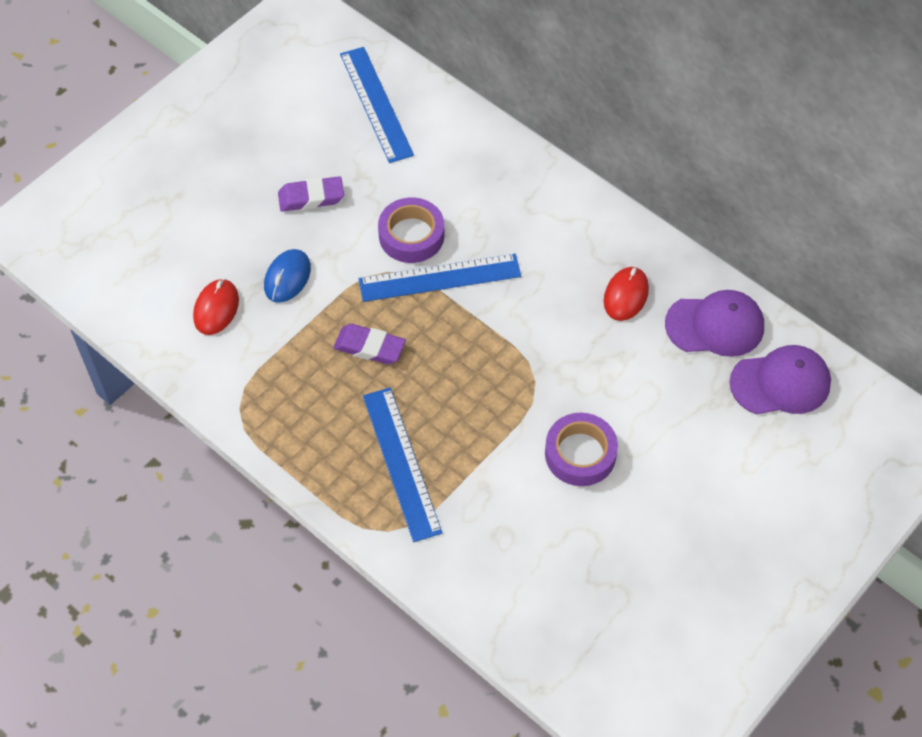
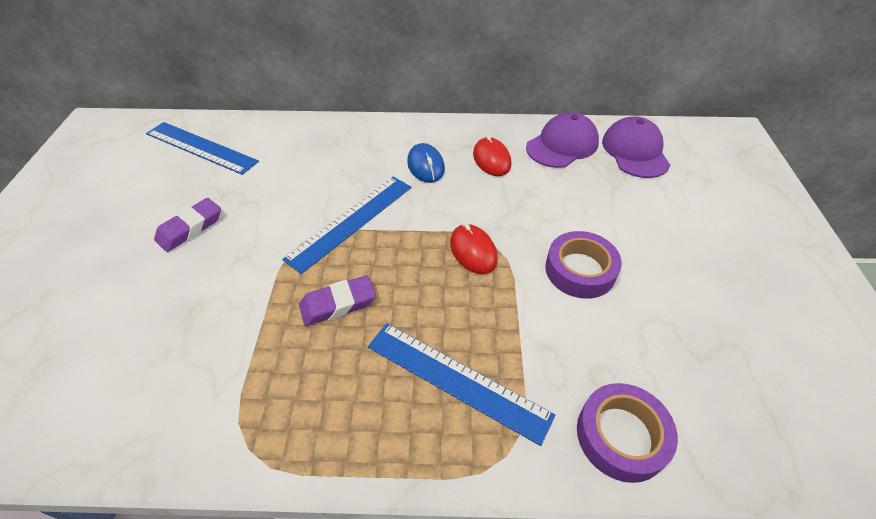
camera: 40 degrees left, 10 degrees down
(216, 308) = (152, 367): red mouse -> red mouse (473, 251)
(287, 277) = (212, 297): blue mouse -> blue mouse (425, 166)
(411, 235) = (302, 208): purple tape -> purple tape (621, 436)
(780, 383) = (635, 151): purple cap -> purple cap turned 45 degrees counterclockwise

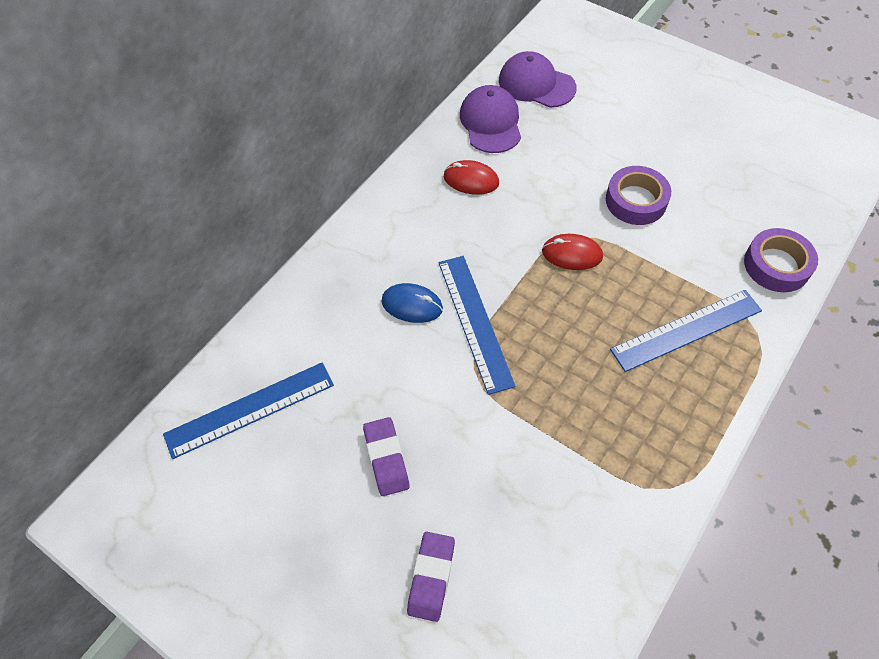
camera: 55 degrees left, 10 degrees up
(338, 304) = (568, 373): purple eraser -> purple eraser (431, 577)
(425, 166) = (441, 231): blue mouse -> blue mouse (412, 305)

